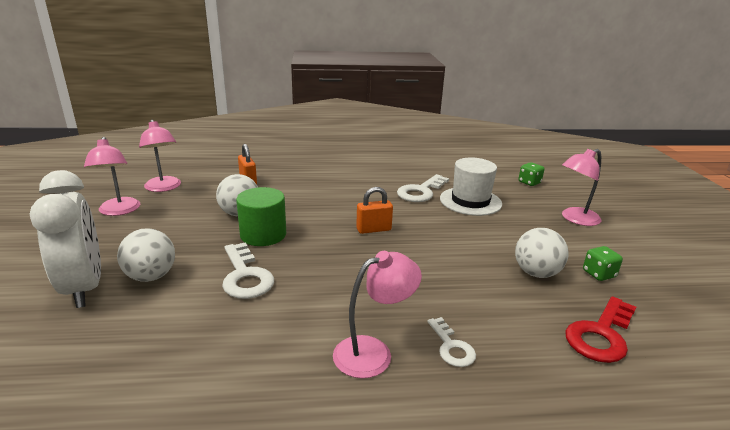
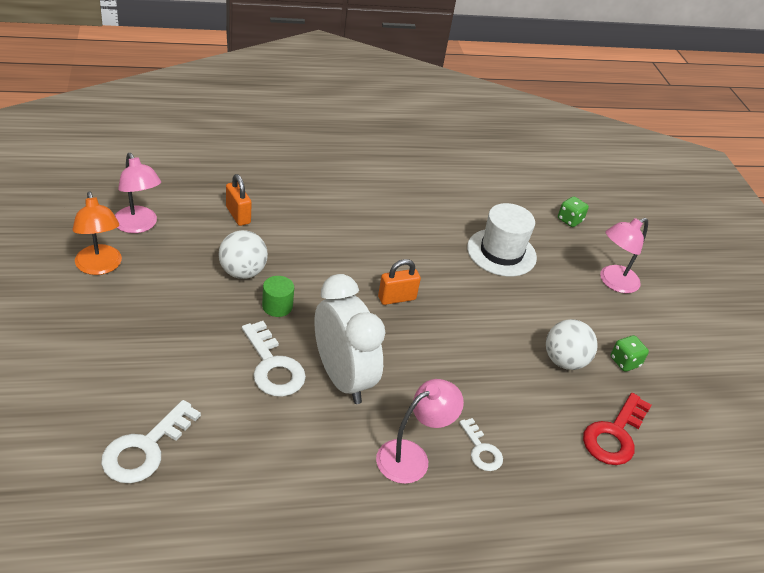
camera: 10 degrees left, 15 degrees up
(84, 287) = (111, 382): white clock -> white clock (342, 378)
(119, 211) = (100, 267): pink lamp -> orange lamp
(151, 276) = (175, 367): white ball -> none
(263, 235) = (277, 306): green cylinder -> green cylinder, size x0.61
(421, 192) = (445, 235): white key -> white key (145, 449)

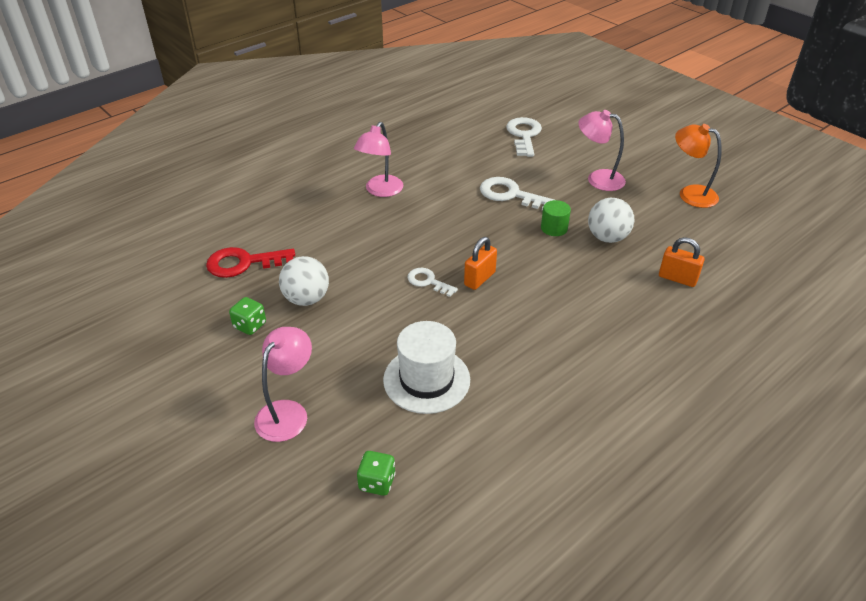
camera: 155 degrees right, 0 degrees up
(138, 226) = (720, 230): pink lamp -> pink lamp (598, 178)
(342, 378) = (461, 209): white clock -> none
(481, 450) = (338, 212): white key -> white key (428, 281)
(614, 435) = (243, 263): red key -> red key turned 105 degrees counterclockwise

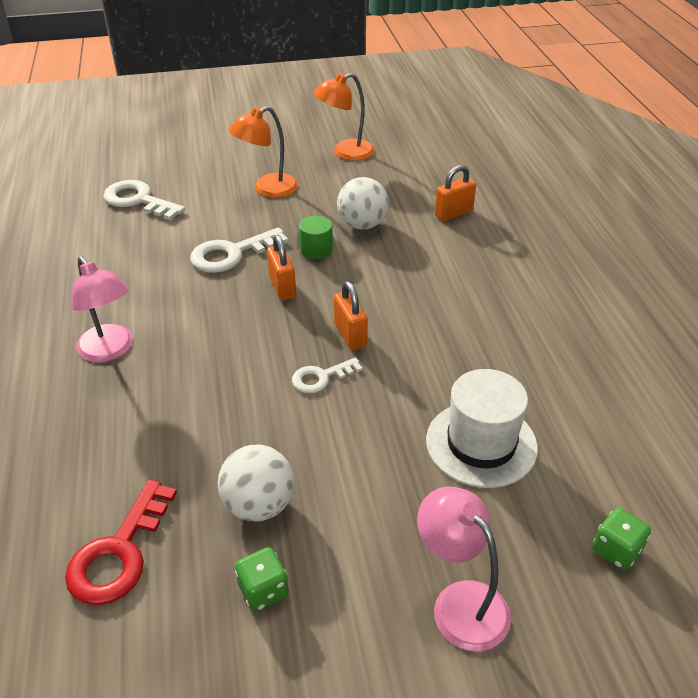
camera: 60 degrees left, 0 degrees up
(499, 230) = (282, 287): none -> orange padlock
(598, 178) = (267, 189): pink lamp -> orange lamp

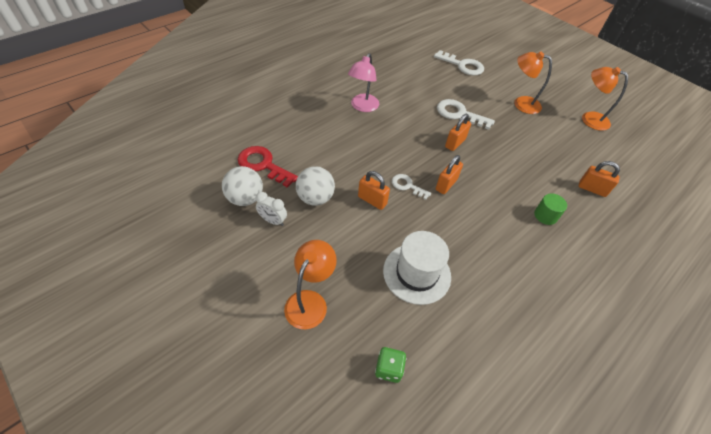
camera: 55 degrees right, 10 degrees up
(119, 553) = (263, 165): red key -> red key turned 45 degrees clockwise
(138, 200) = (462, 65): white key -> white key turned 120 degrees clockwise
(263, 590) = (273, 221): green dice -> white clock
(316, 250) = (495, 143): green cylinder -> green cylinder (545, 215)
(318, 432) = (372, 200): none -> orange padlock
(362, 225) = (535, 153): white ball -> white ball (245, 198)
(460, 602) = (310, 301): pink lamp -> orange lamp

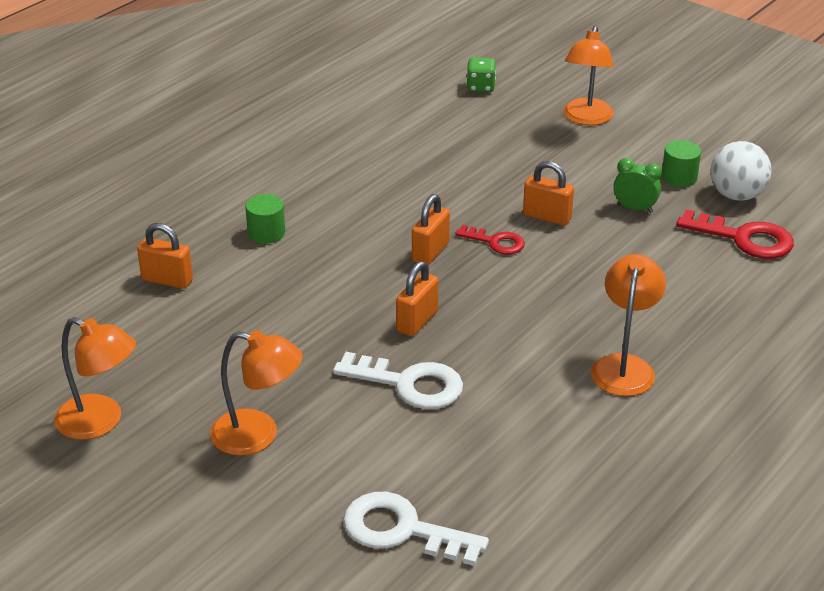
camera: 175 degrees right, 15 degrees down
(273, 221) = (679, 177): white clock -> green cylinder
(315, 198) = (634, 208): white ball -> green clock
(362, 107) = (624, 366): pink lamp -> orange lamp
(407, 186) = (496, 242): white key -> red key
(416, 273) = (463, 153): white hat -> none

